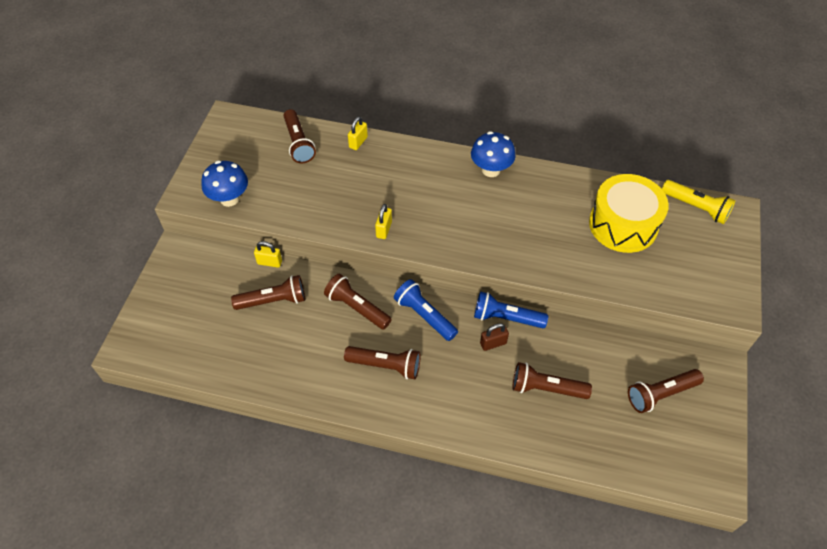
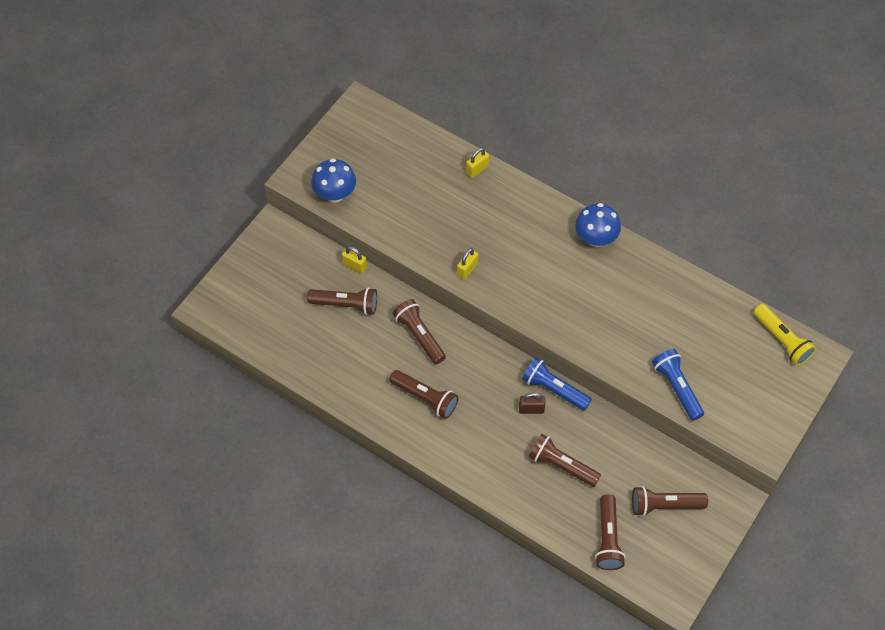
camera: 20 degrees right, 5 degrees up
(298, 143) = (419, 154): brown flashlight -> brown flashlight (607, 538)
(424, 315) = (479, 363): blue flashlight -> blue flashlight (677, 388)
(623, 225) = (699, 335): yellow drum -> none

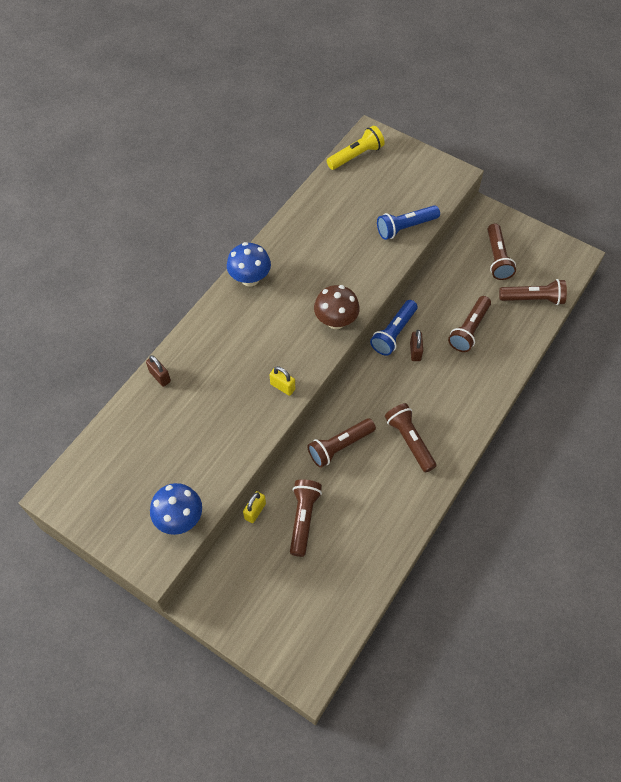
camera: 90 degrees left, 0 degrees up
(425, 398) = (409, 440): brown flashlight -> brown flashlight turned 60 degrees counterclockwise
(477, 169) = (160, 376): yellow padlock -> brown padlock
(546, 316) = (336, 321): none -> brown mushroom

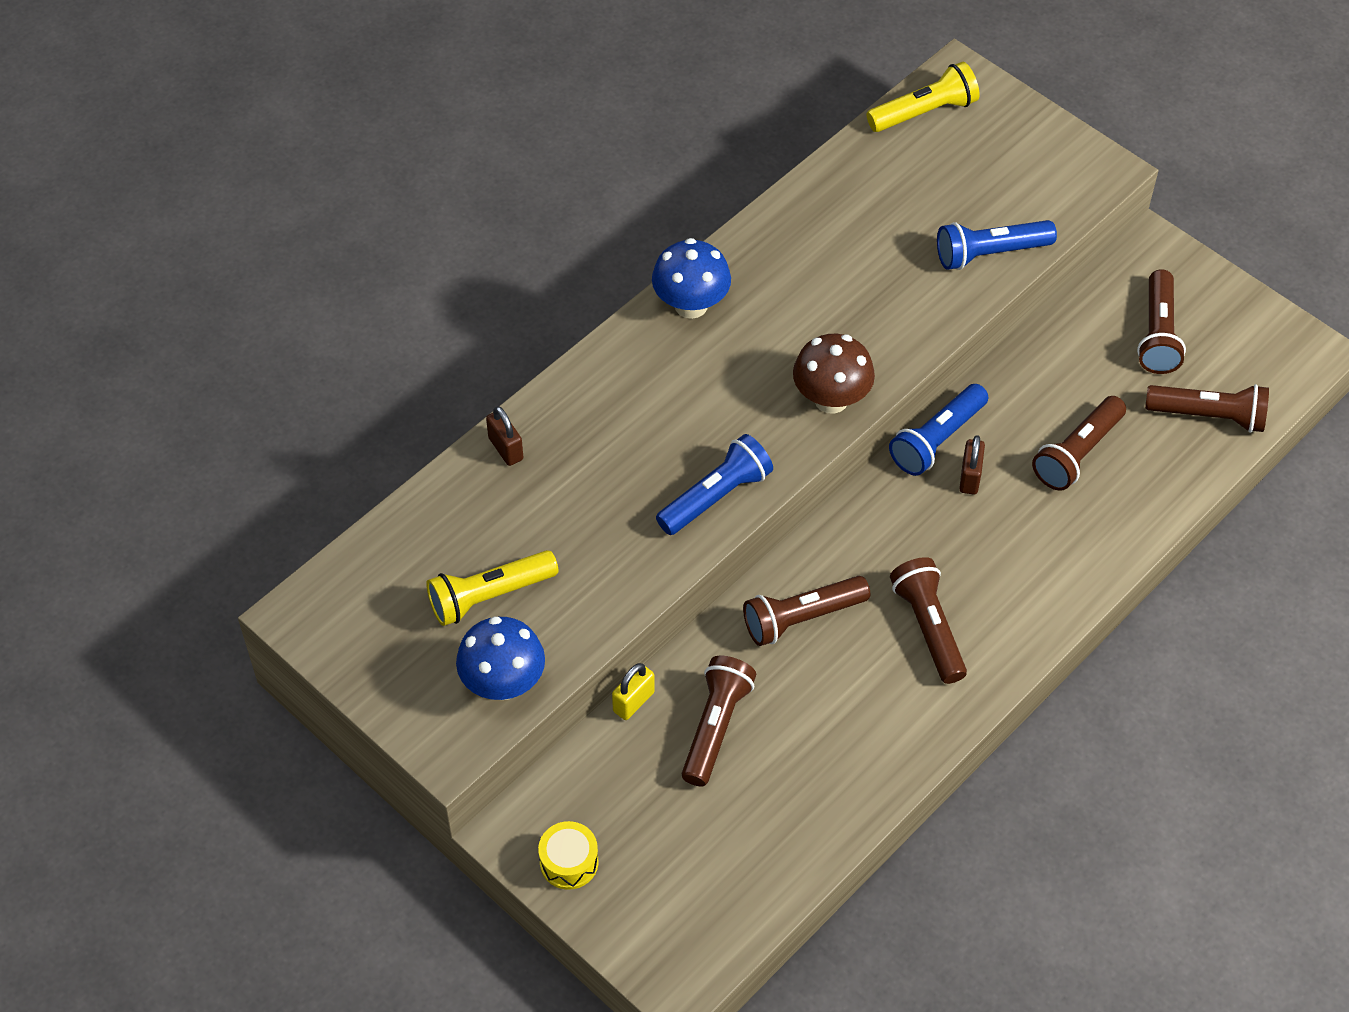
camera: 10 degrees right, 5 degrees down
(163, 466) = (489, 596): none -> yellow flashlight
(234, 615) = (569, 862): none -> yellow drum
(282, 387) = (716, 496): yellow padlock -> blue flashlight

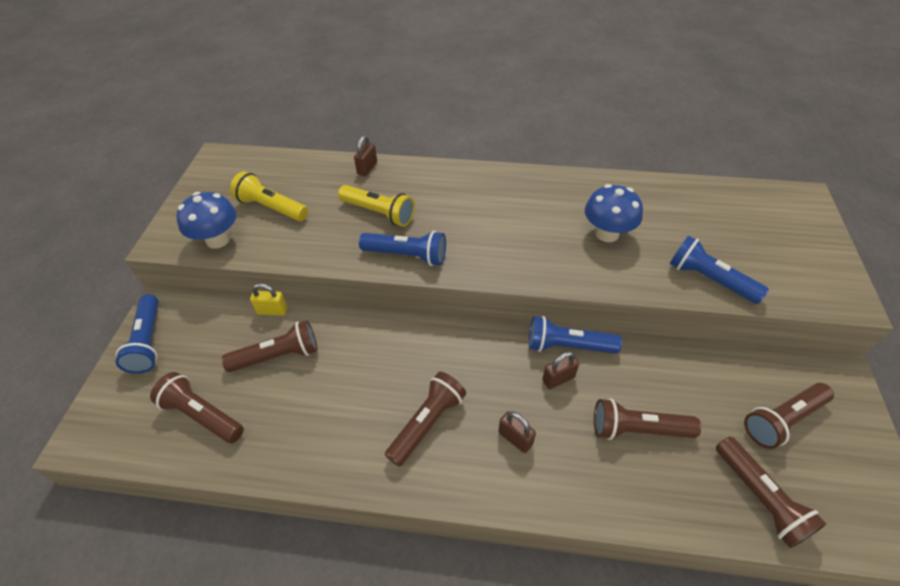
camera: 55 degrees right, 5 degrees down
(569, 862) = (148, 341): yellow drum -> blue flashlight
(691, 305) = (521, 182): blue mushroom -> blue mushroom (607, 233)
(801, 618) = (383, 353): brown flashlight -> brown flashlight (202, 415)
(831, 399) = (521, 266): brown mushroom -> none
(924, 112) = (760, 198): yellow flashlight -> yellow flashlight (379, 213)
(1007, 561) = (515, 438): none -> brown padlock

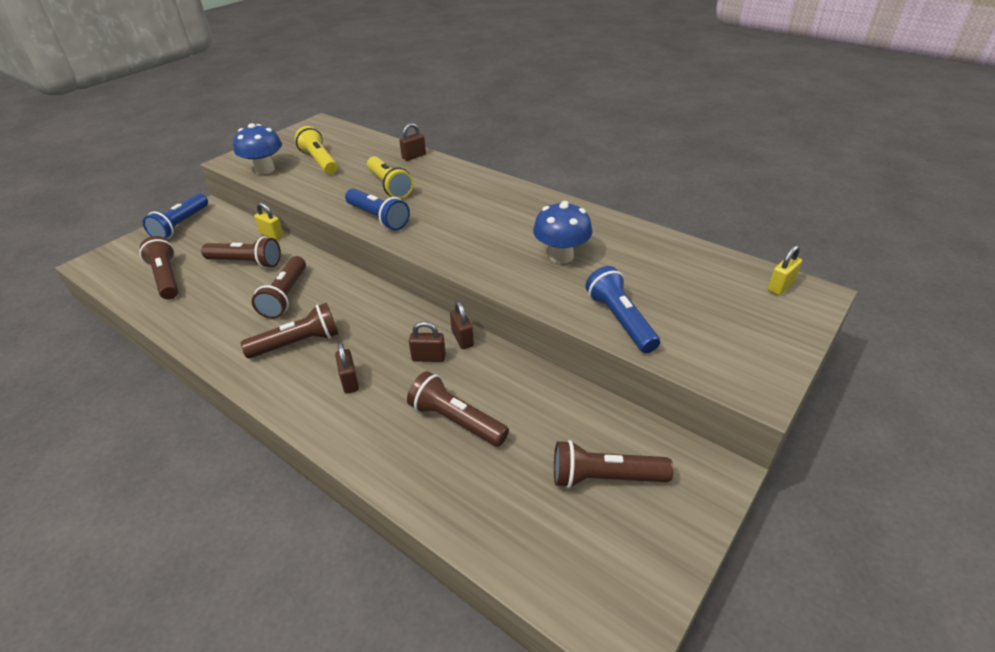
camera: 30 degrees right, 10 degrees down
(567, 346) = (462, 339): blue flashlight -> brown padlock
(760, 498) = (511, 522): brown flashlight -> brown flashlight (285, 296)
(780, 199) = (780, 286): none -> yellow padlock

